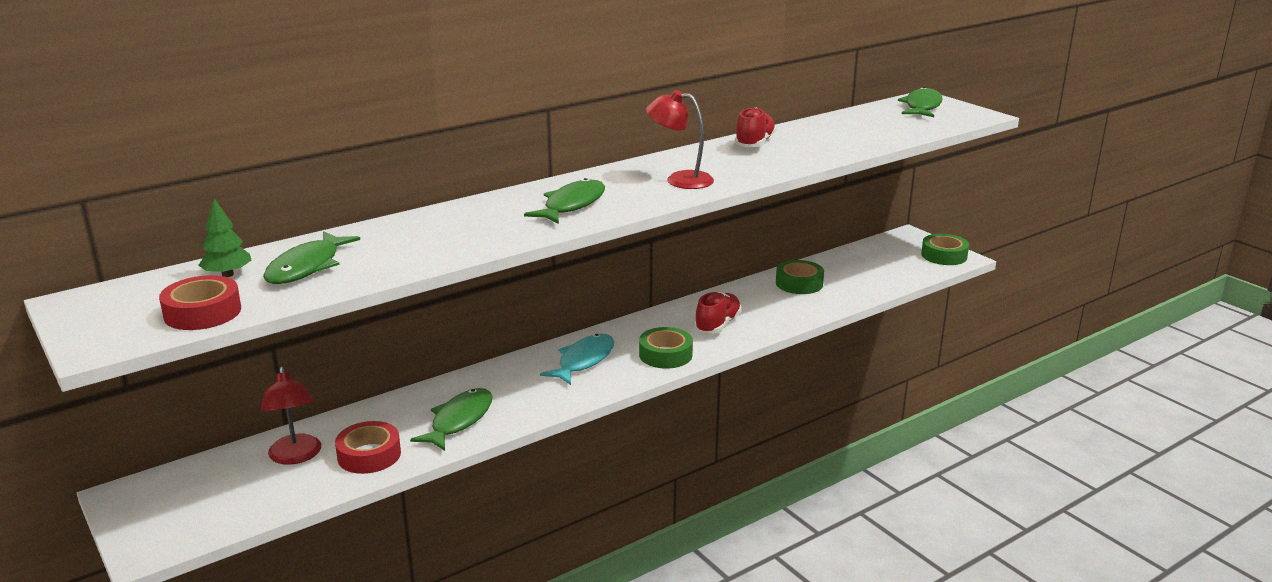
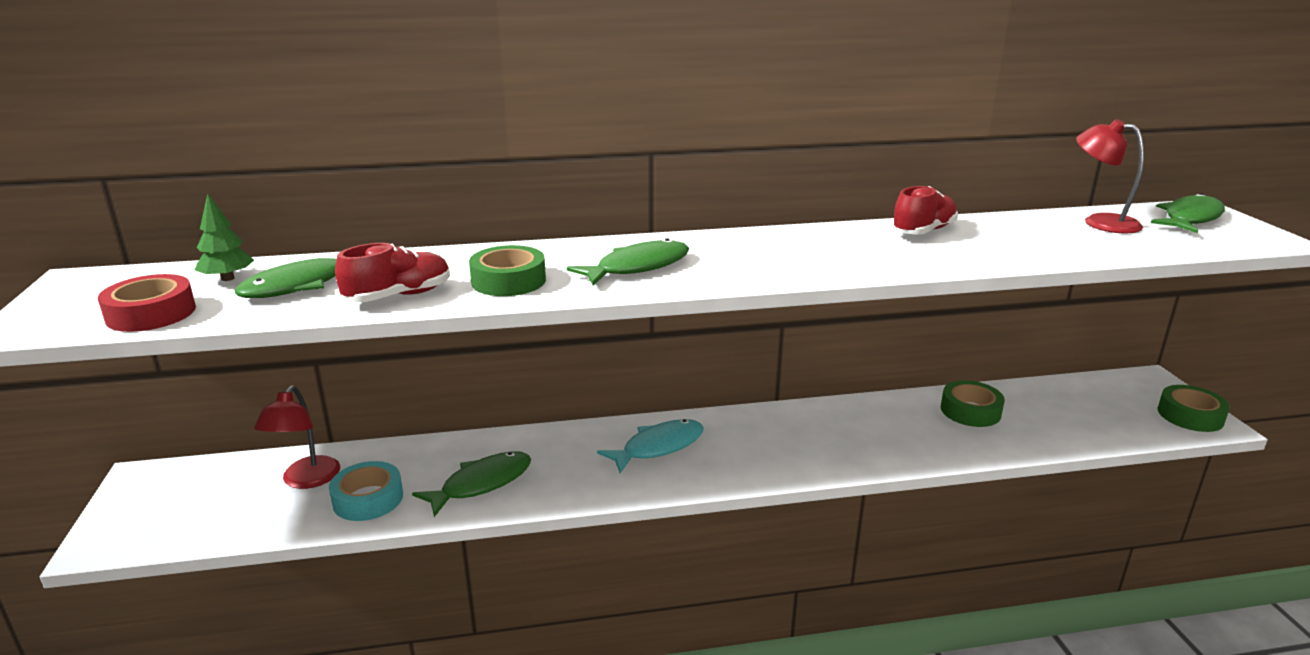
camera: 25 degrees right, 0 degrees up
(369, 455) = (368, 499): red tape -> turquoise tape
(665, 355) = (752, 463): green tape -> green tape (508, 281)
(680, 180) = (791, 259): red lamp -> red lamp (1100, 222)
(717, 325) = (838, 440): red shoe -> red shoe (399, 296)

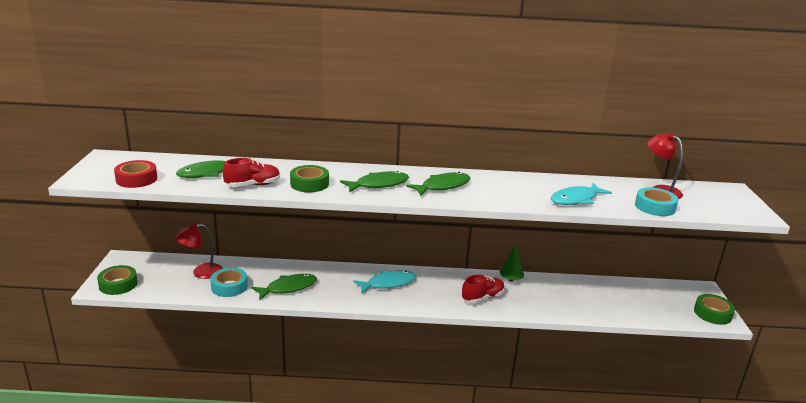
camera: 10 degrees right, 0 degrees up
(227, 278) = (174, 165): green tree -> green tree (510, 279)
(306, 480) = (201, 272): red lamp -> red lamp turned 45 degrees clockwise
(923, 231) = (549, 183): red shoe -> red shoe (482, 297)
(970, 411) = (577, 291): green tape -> green tape (118, 284)
(986, 251) = (576, 199): none -> turquoise fish
(1116, 247) = (655, 207): none -> turquoise tape
(1190, 218) = (718, 195): green fish -> green fish (442, 186)

